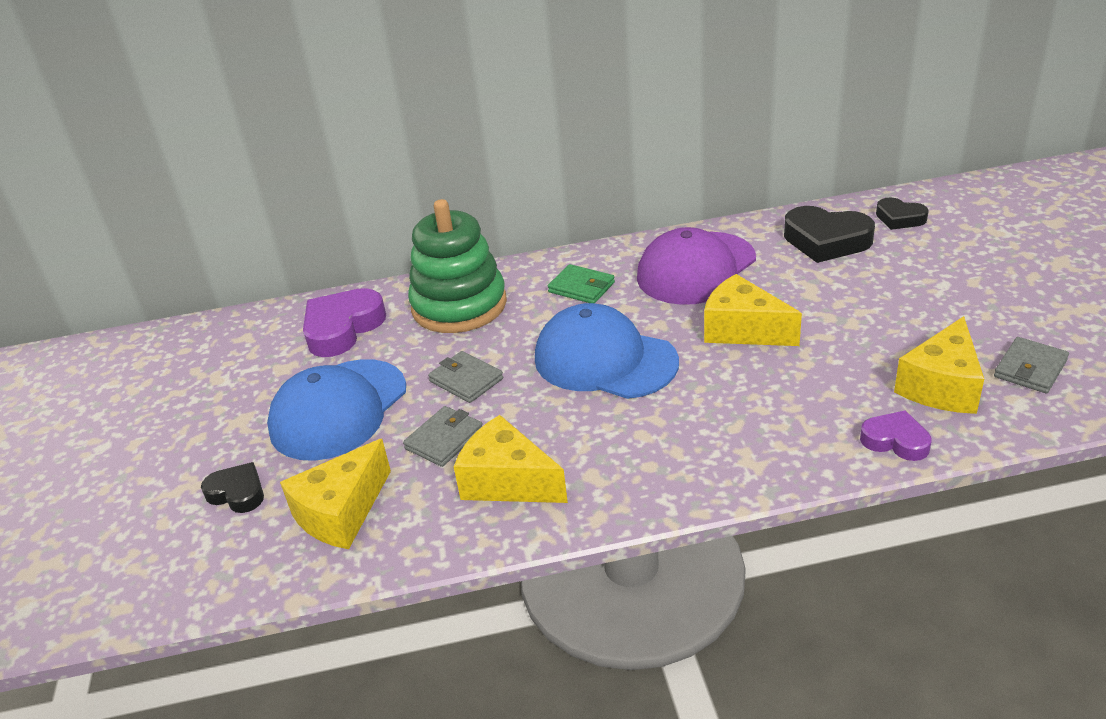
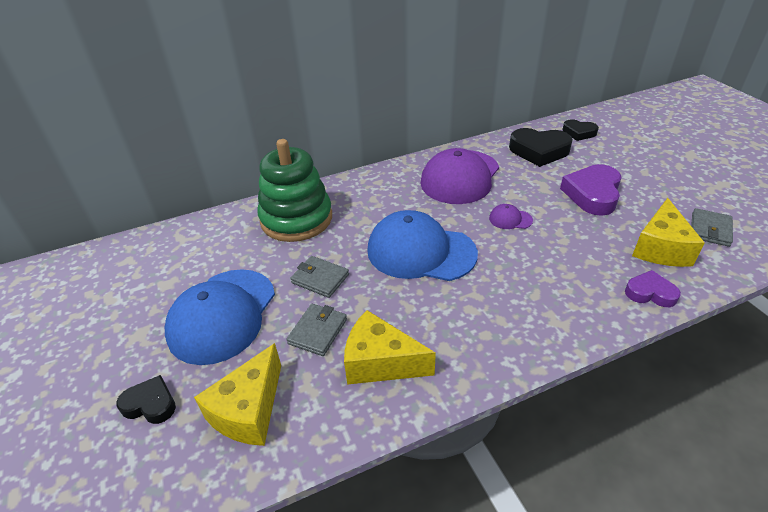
camera: 15 degrees left, 5 degrees up
(342, 328) = (208, 245): purple heart -> purple heart (592, 194)
(581, 287) = (384, 197): green wallet -> none
(742, 330) = (510, 219): yellow cheese -> purple cap

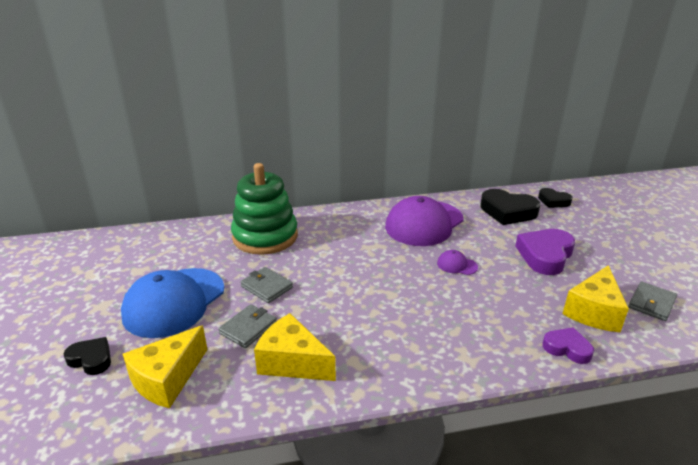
camera: 10 degrees right, 10 degrees down
(420, 251) = (363, 279): blue cap -> none

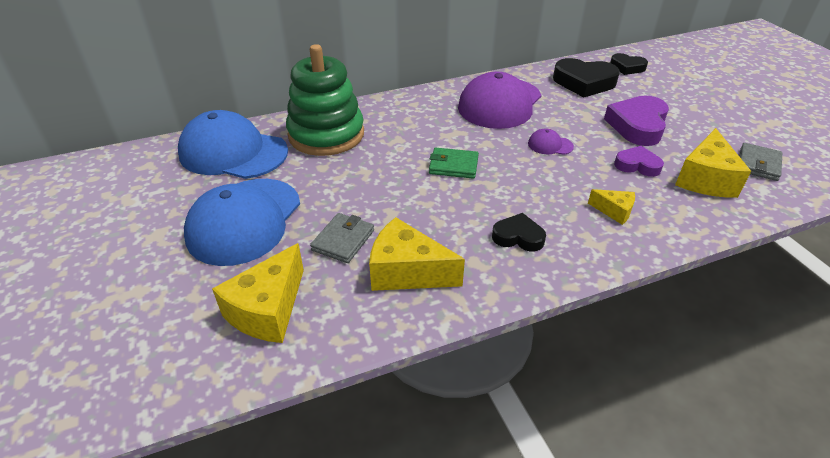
camera: 10 degrees left, 10 degrees up
(91, 359) = (166, 299): black heart -> black heart (518, 237)
(184, 244) = (233, 152): none -> blue cap
(266, 287) = (348, 191): grey wallet -> none
(364, 274) = (453, 166): none -> green wallet
(496, 331) = (614, 211): none -> yellow cheese
(567, 348) = (691, 220): purple heart -> purple heart (637, 165)

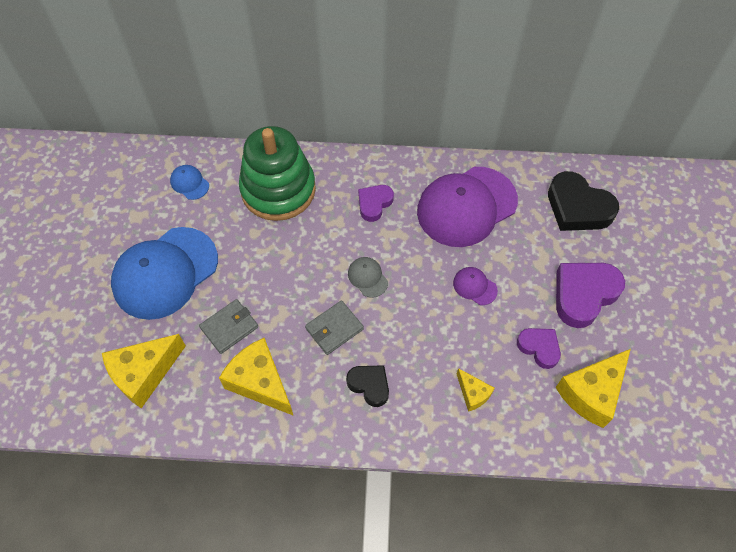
camera: 25 degrees right, 20 degrees up
(233, 152) = (189, 183): blue cap -> blue cap, size x0.41
(421, 121) = (374, 204): none -> purple heart
(453, 166) = (367, 277): green wallet -> grey cap
(627, 67) = (646, 200): black heart -> none
(758, 164) = (663, 397): grey wallet -> grey wallet (334, 329)

